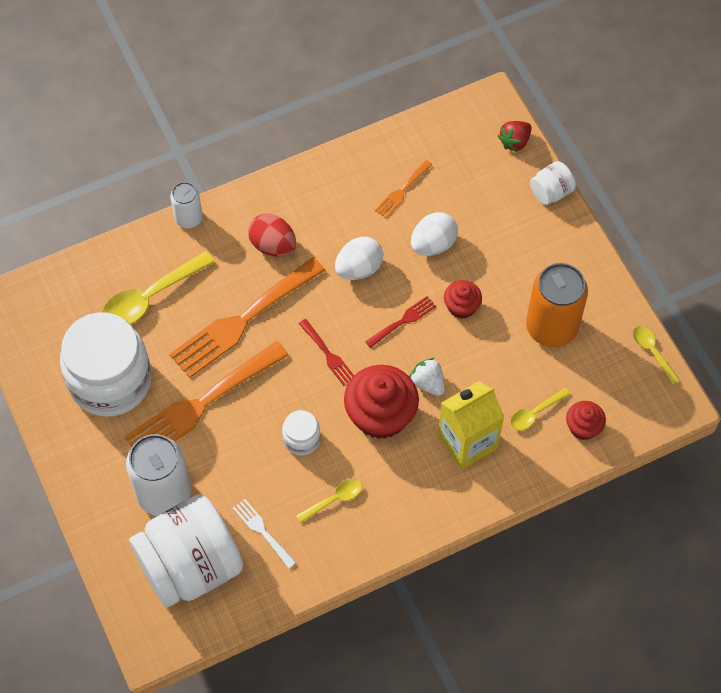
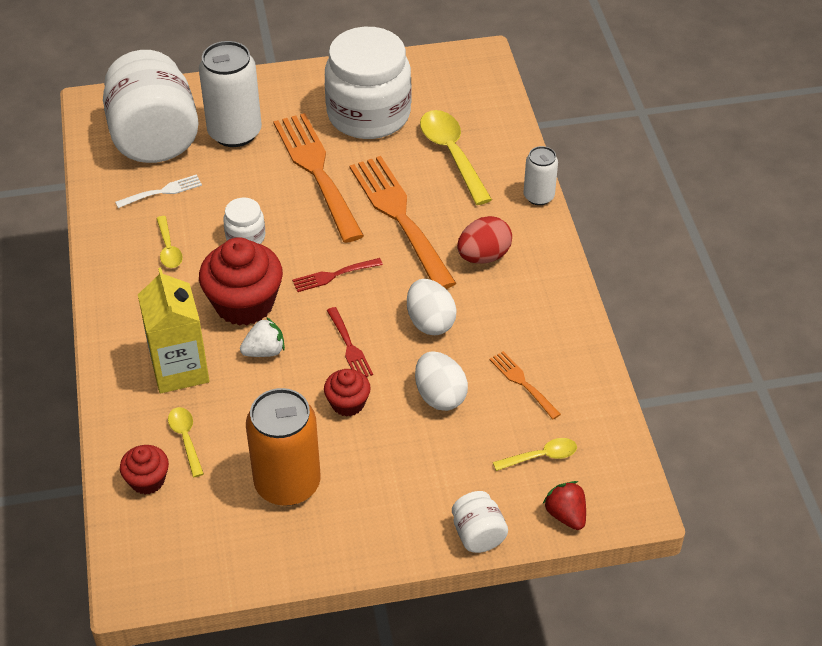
camera: 105 degrees right, 15 degrees down
(652, 352) = (212, 581): yellow spoon -> yellow spoon (541, 456)

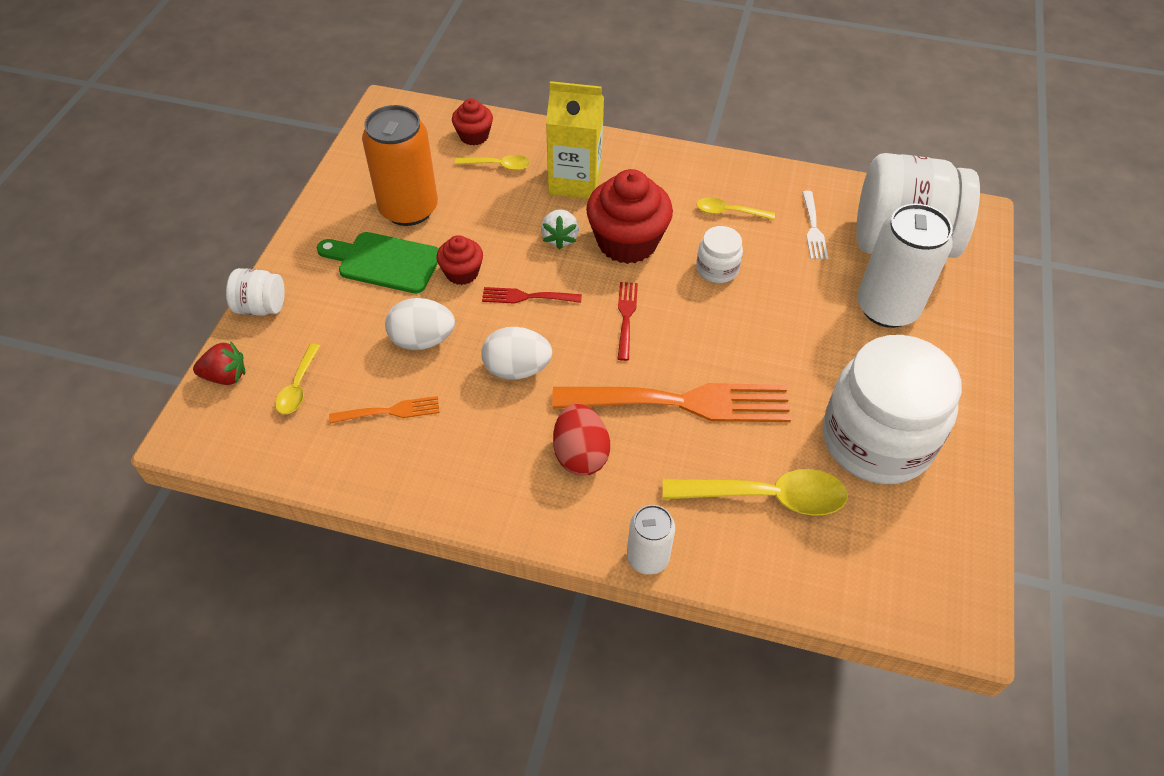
camera: 115 degrees right, 5 degrees up
(317, 172) = (791, 356): orange fork -> none
(368, 468) = (384, 262): none -> green cutting board

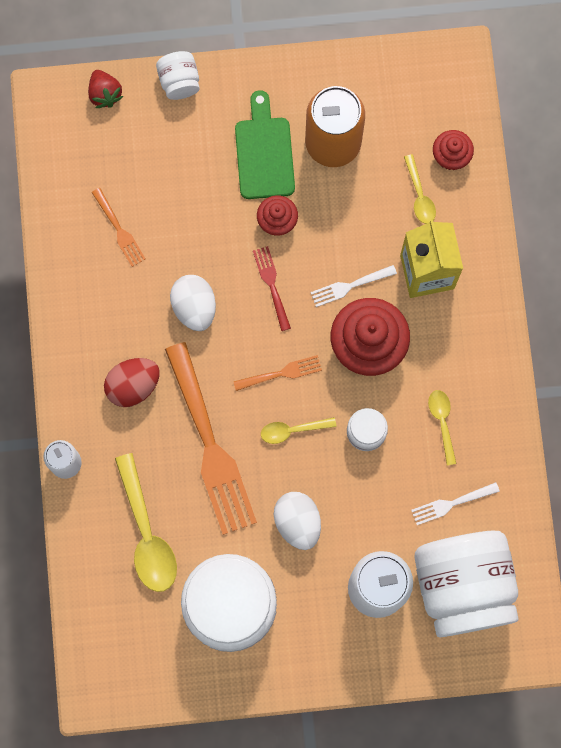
camera: 70 degrees right, 25 degrees up
(298, 387) = (115, 152): yellow spoon -> yellow spoon (292, 430)
(422, 340) = (195, 222): white egg -> white egg (297, 522)
(560, 238) = (350, 286): white strawberry -> white fork
(626, 317) = (281, 373): red fork -> orange fork

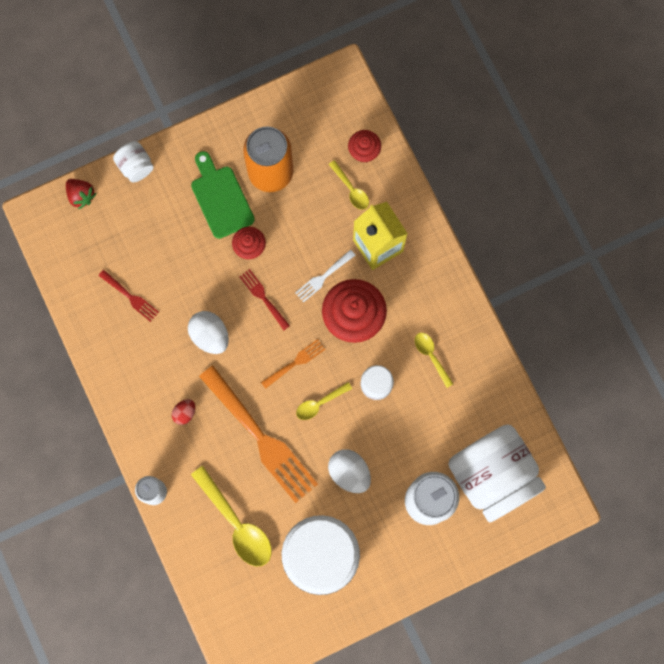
camera: 20 degrees left, 0 degrees up
(119, 230) = (130, 297): orange fork -> red fork
(133, 385) = (185, 413): red egg -> red egg, size x0.58
(451, 503) = (460, 415): white fork -> none

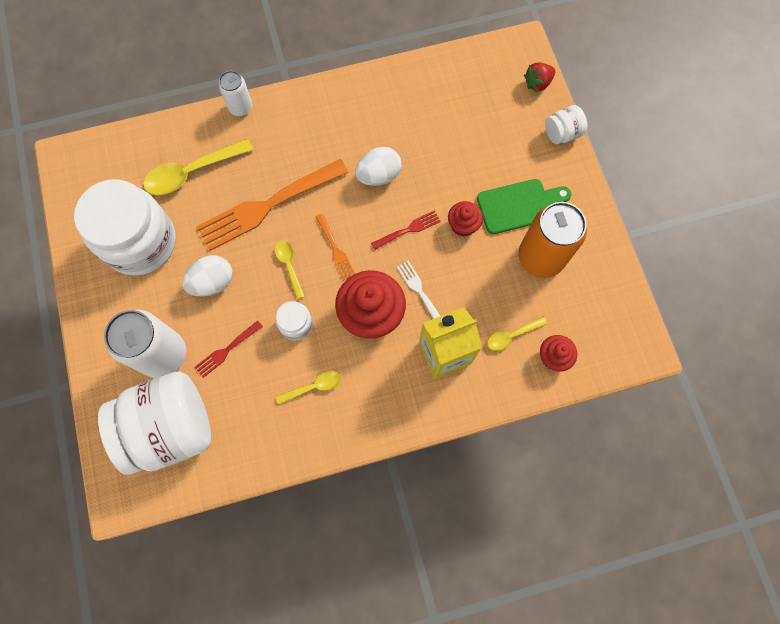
camera: 100 degrees right, 5 degrees down
(130, 297) = (430, 112): red fork -> red fork (226, 350)
(185, 413) = (308, 143): red egg -> none

